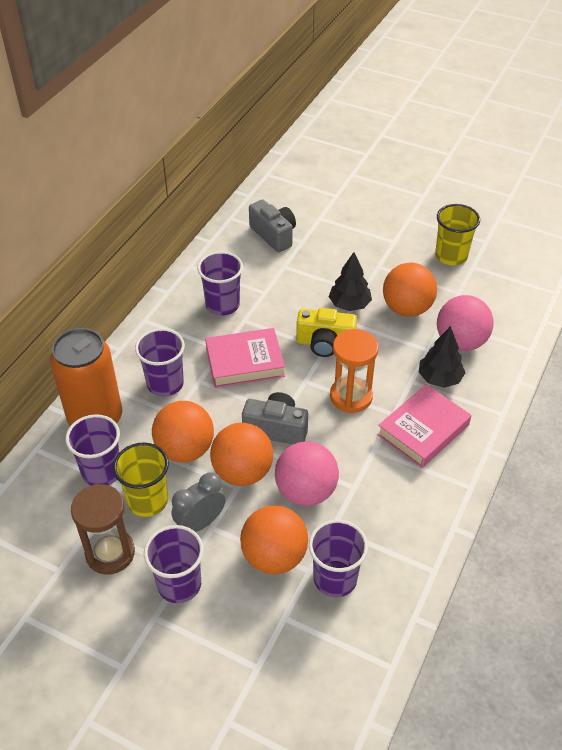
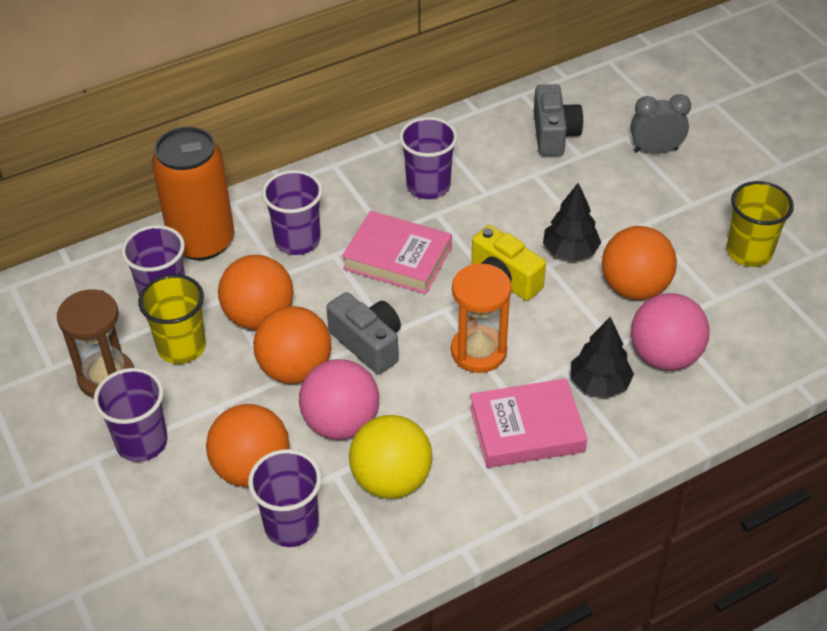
camera: 35 degrees right, 0 degrees up
(200, 523) = (211, 396): grey clock -> grey clock (655, 150)
(371, 510) = (391, 480): none -> yellow ball

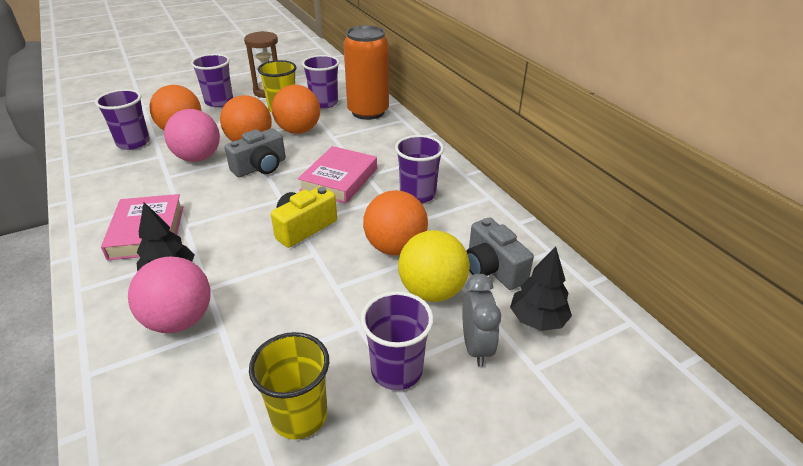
camera: 90 degrees right, 10 degrees down
(297, 240) = (364, 142): purple cup -> purple cup (396, 370)
(391, 480) = (142, 175): yellow ball -> yellow ball (432, 291)
(478, 351) = (233, 213): orange hourglass -> none
(554, 134) = (492, 269): grey camera -> grey camera turned 60 degrees clockwise
(570, 251) = (329, 268): black tree -> black tree (537, 319)
(634, 287) = (272, 307): orange ball -> orange ball (395, 247)

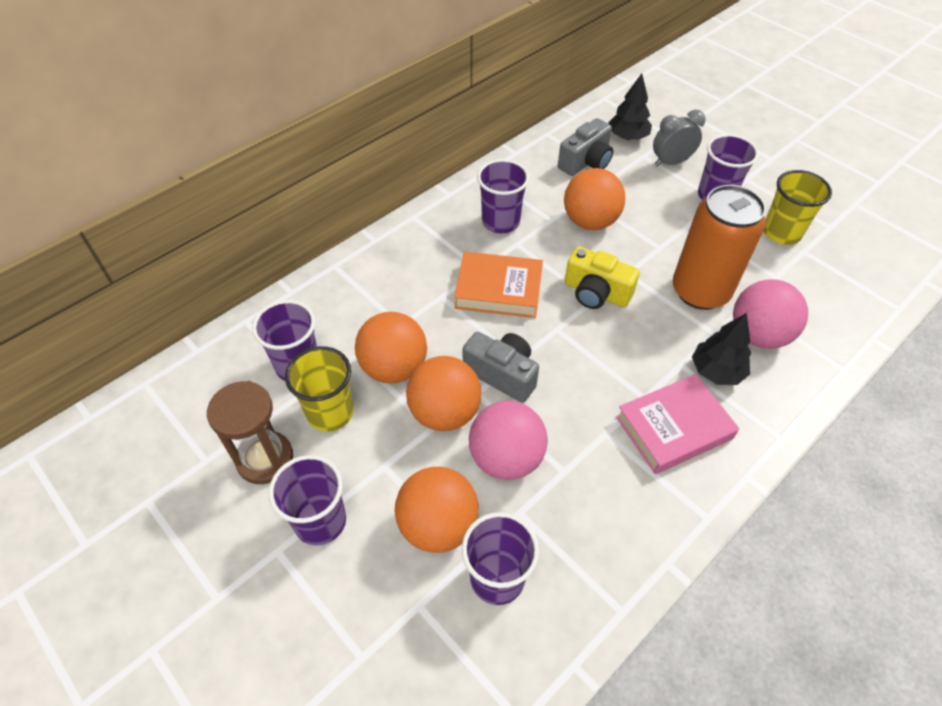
camera: 105 degrees left, 15 degrees up
(339, 179) = (498, 290): pink book -> orange book
(368, 112) = (318, 306): orange can -> orange can (700, 291)
(432, 291) = (630, 191): yellow ball -> none

